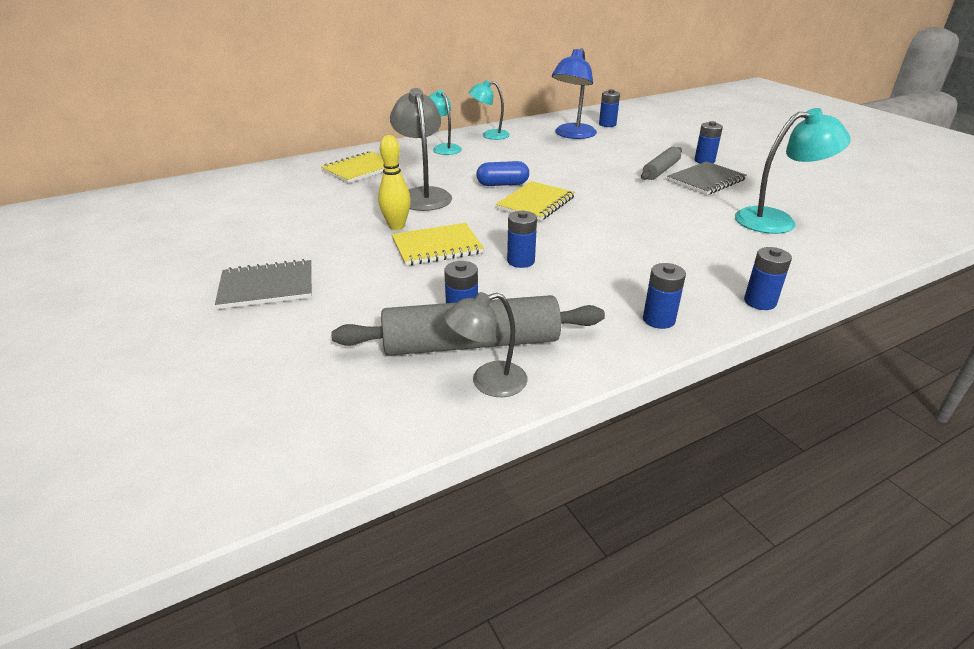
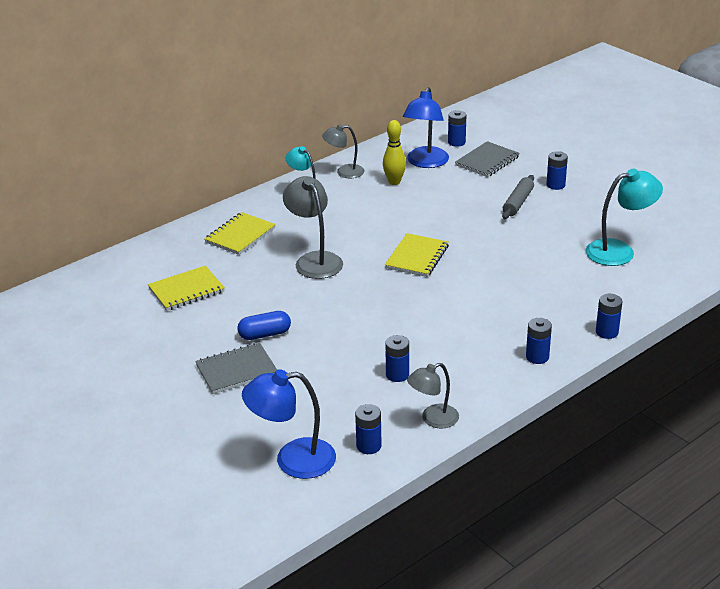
camera: 10 degrees left, 0 degrees up
(258, 411) = (293, 460): none -> blue lamp
(397, 226) = (308, 298): yellow bowling pin -> yellow bowling pin (394, 182)
(437, 247) = (351, 315): yellow notebook -> yellow notebook (186, 290)
(471, 344) = (412, 394): grey rolling pin -> none
(489, 135) = (344, 172): turquoise lamp -> grey lamp
(502, 184) = (380, 238): blue capsule -> blue capsule (265, 334)
(521, 261) = (423, 320): blue battery -> blue battery (369, 446)
(706, 180) = (559, 211): grey notebook -> grey notebook (487, 161)

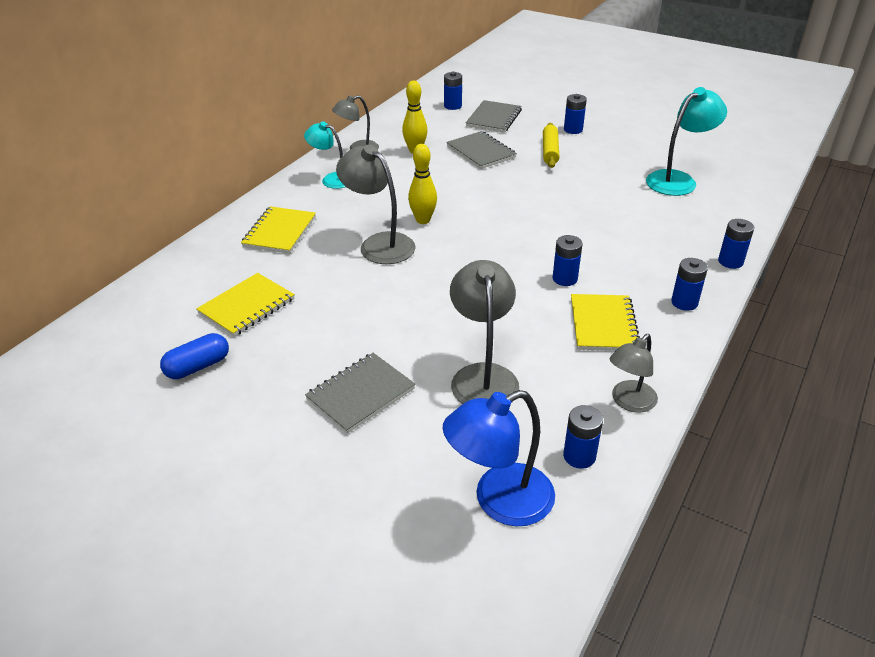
camera: 20 degrees left, 5 degrees up
(265, 334) = (370, 341): blue capsule -> blue capsule (198, 367)
(334, 377) = (483, 376): none -> grey lamp
(362, 246) = (423, 220): none -> yellow bowling pin
(397, 375) = (553, 356): blue battery -> blue battery (565, 279)
(417, 257) = (487, 221): yellow notebook -> yellow notebook (603, 324)
(425, 163) = (435, 128): blue lamp -> none
(453, 193) = (481, 152): none -> grey notebook
(518, 203) = (550, 151): grey rolling pin -> yellow rolling pin

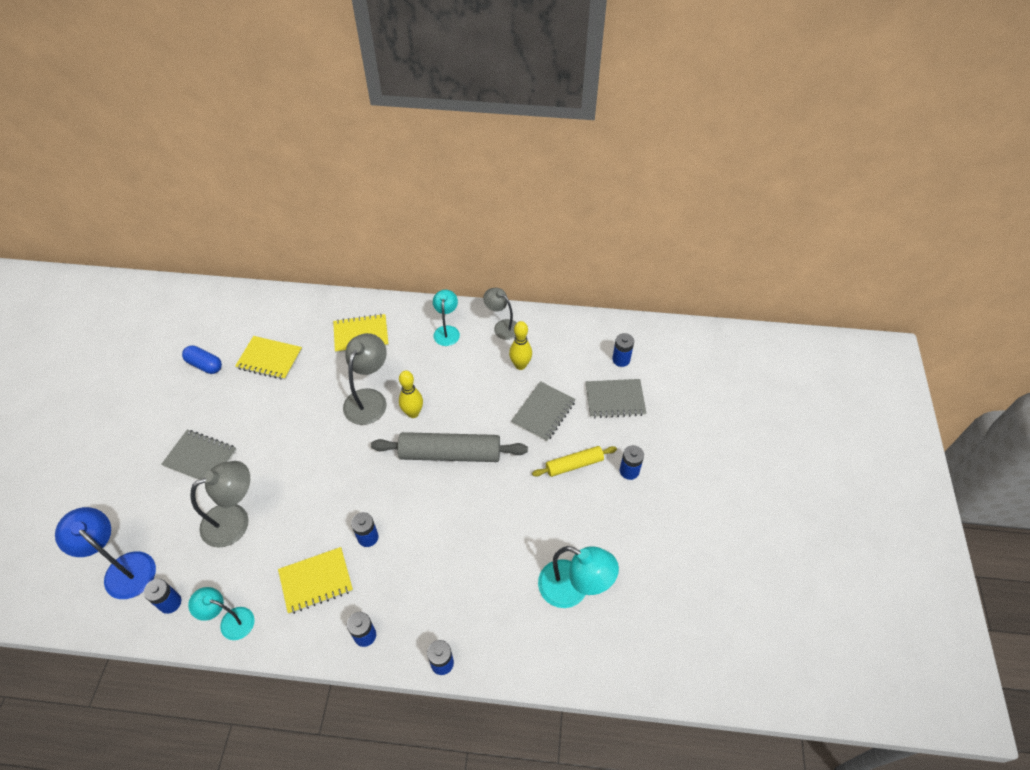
camera: 65 degrees right, 15 degrees up
(492, 209) = (450, 453): none -> grey rolling pin
(629, 402) = (230, 621): grey lamp -> turquoise lamp

